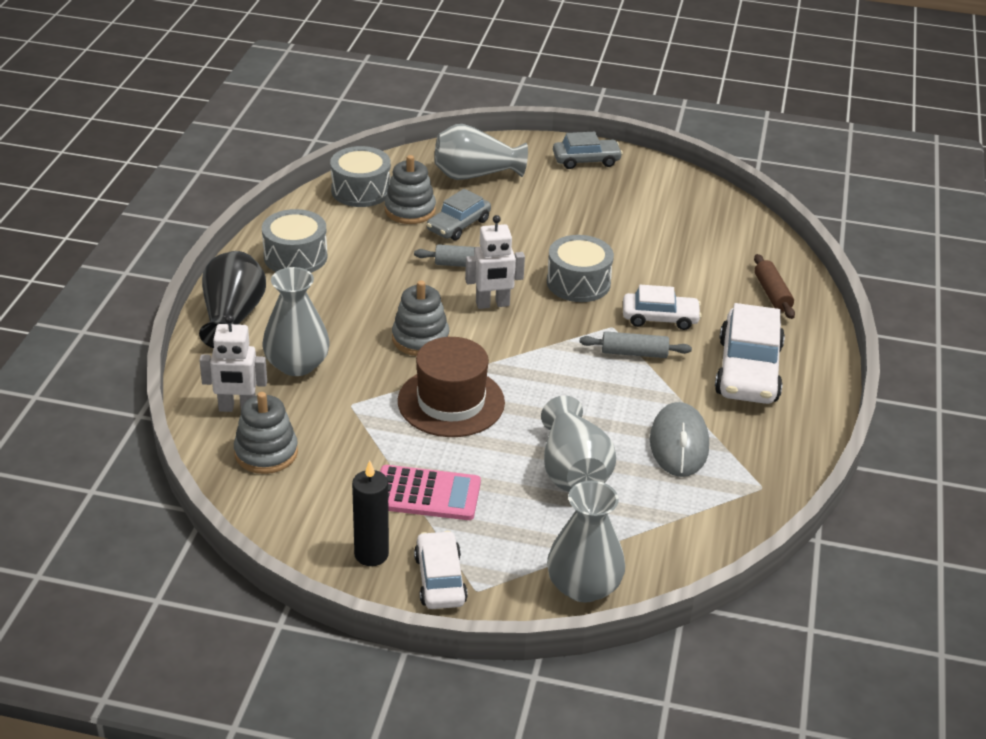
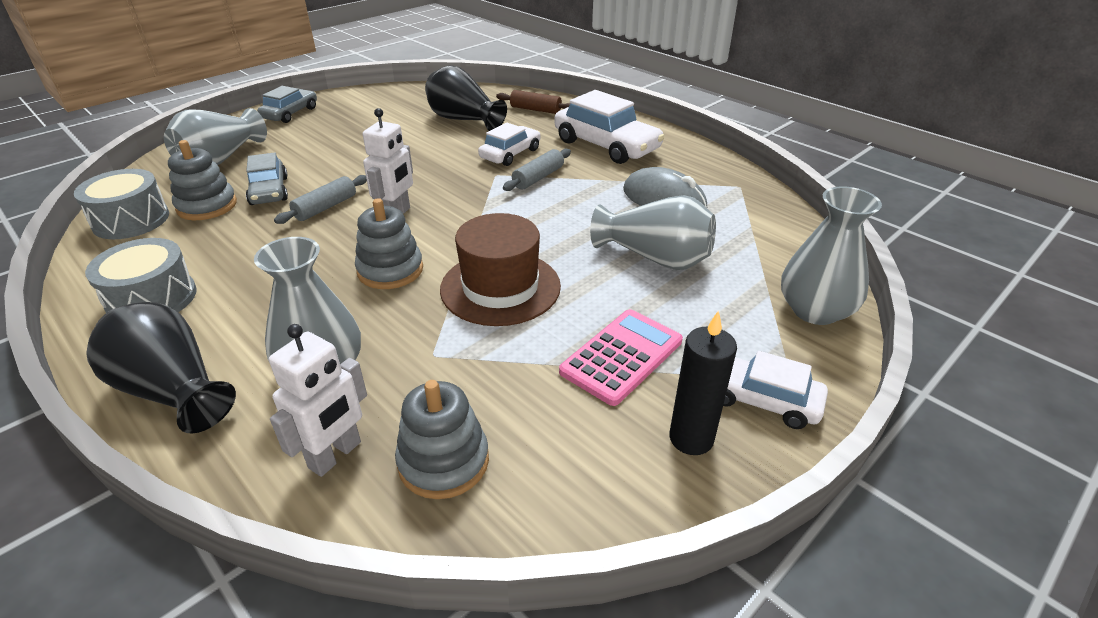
camera: 55 degrees left, 0 degrees up
(578, 283) = (425, 168): grey drum -> none
(693, 260) = (463, 120): none -> black vase

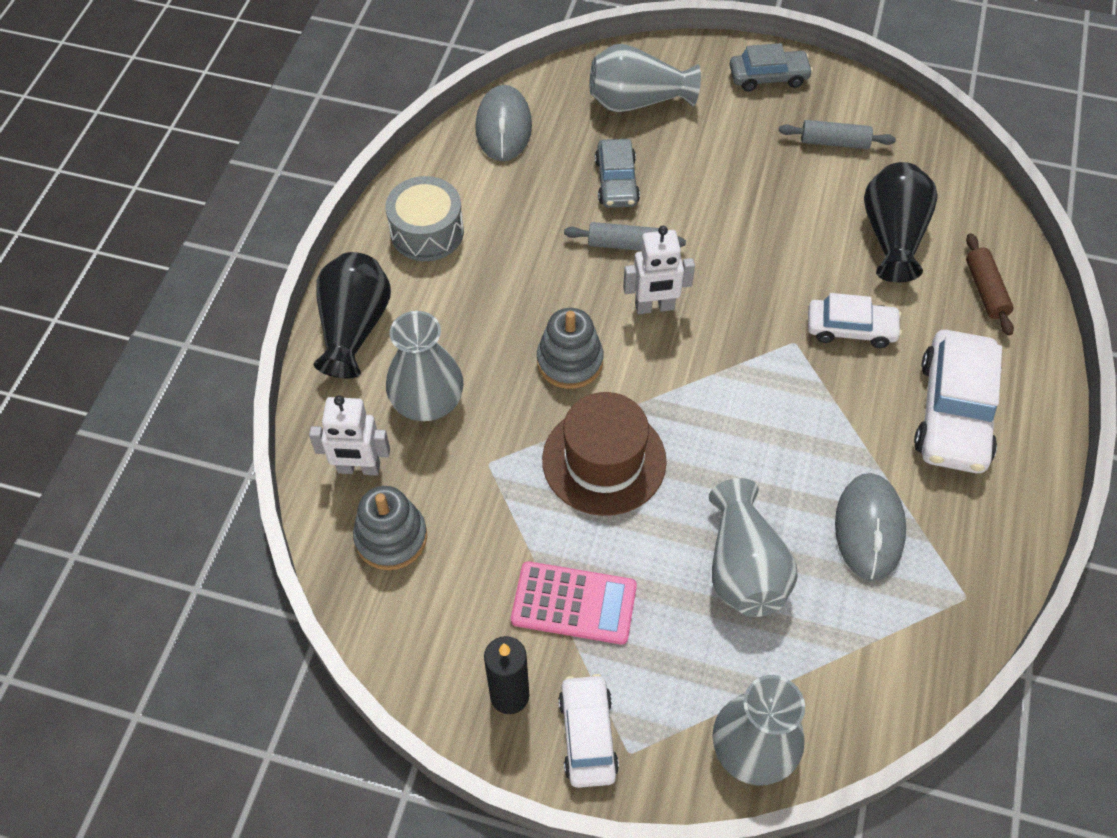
camera: 60 degrees right, 20 degrees up
(131, 220) = (503, 127): grey drum -> grey mouse
(207, 206) = (560, 158): grey stacking toy -> none
(269, 191) = (616, 181): grey car -> grey car turned 45 degrees counterclockwise
(538, 178) = (819, 384): grey rolling pin -> grey rolling pin (834, 142)

